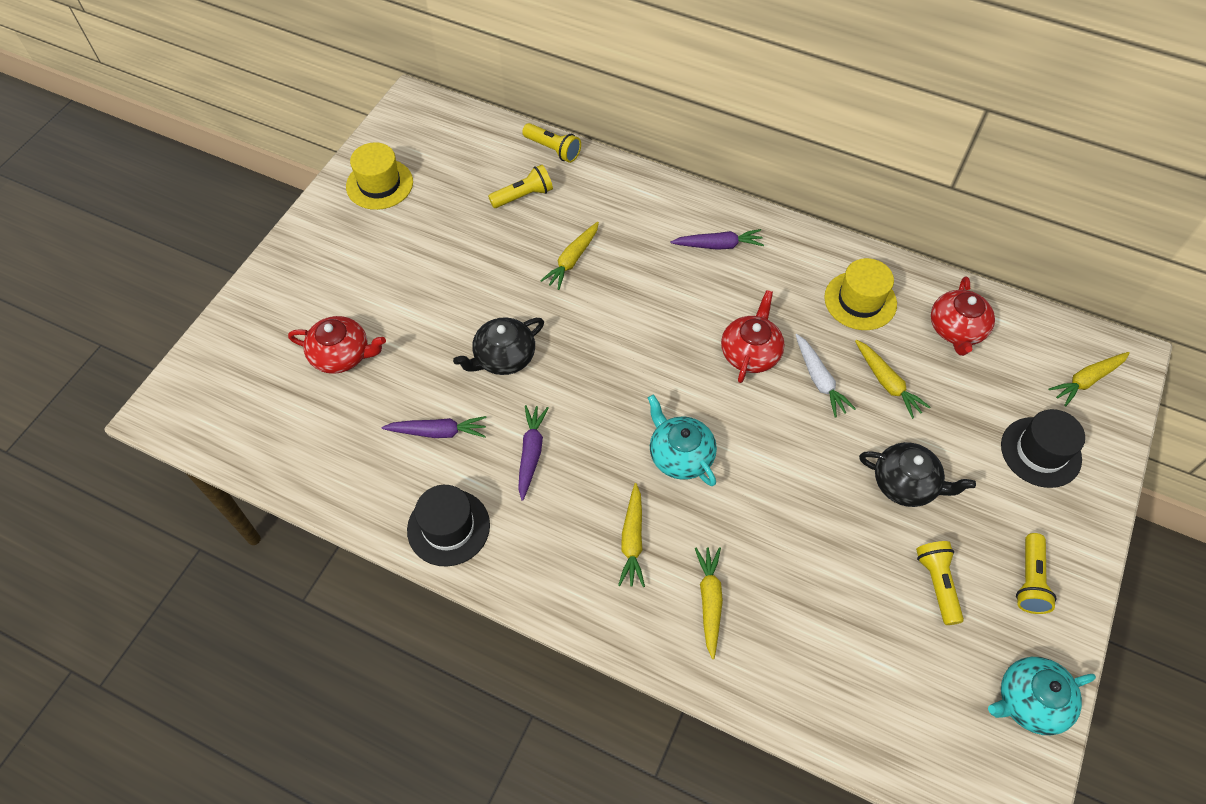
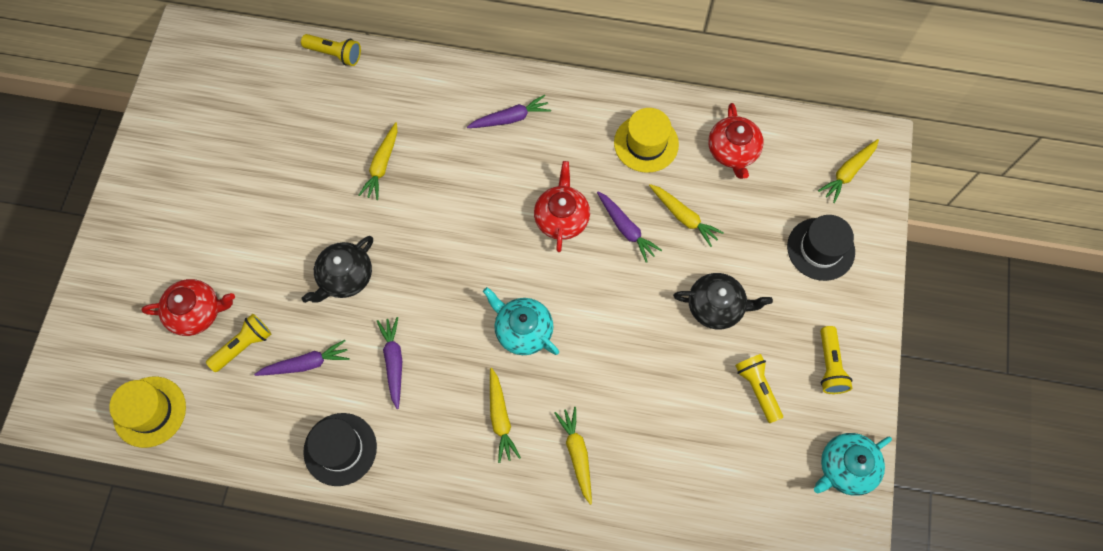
camera: 15 degrees left, 10 degrees up
(379, 184) = (179, 130): yellow hat -> yellow hat (150, 411)
(523, 196) = (320, 110): yellow flashlight -> yellow flashlight (243, 346)
(819, 380) = (626, 229): white carrot -> purple carrot

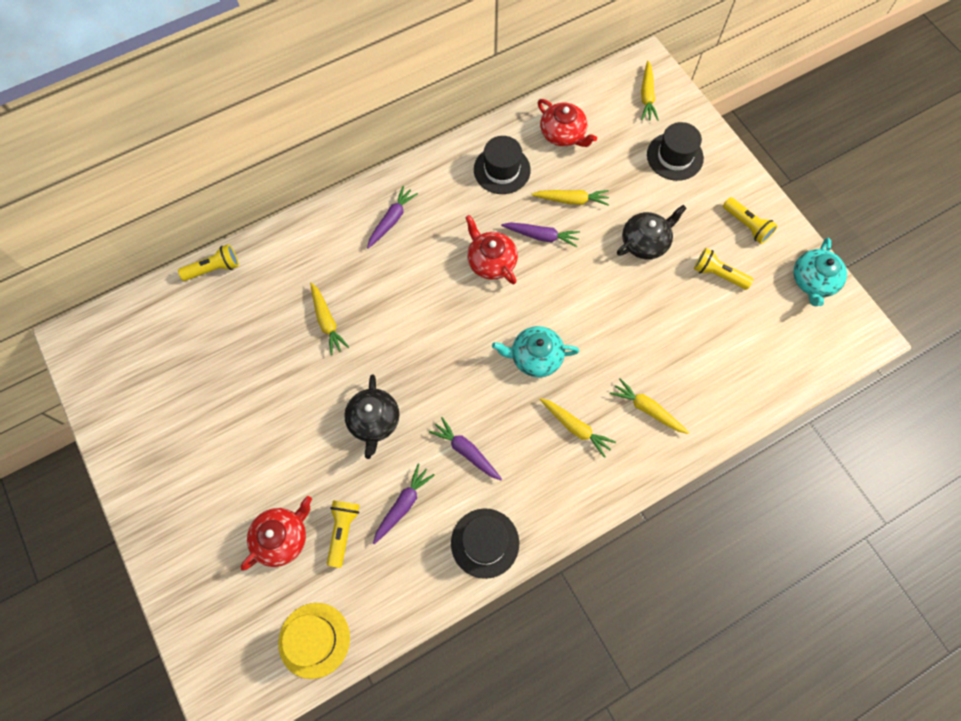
camera: 40 degrees left, 0 degrees up
(646, 143) = (502, 170): yellow hat -> black hat

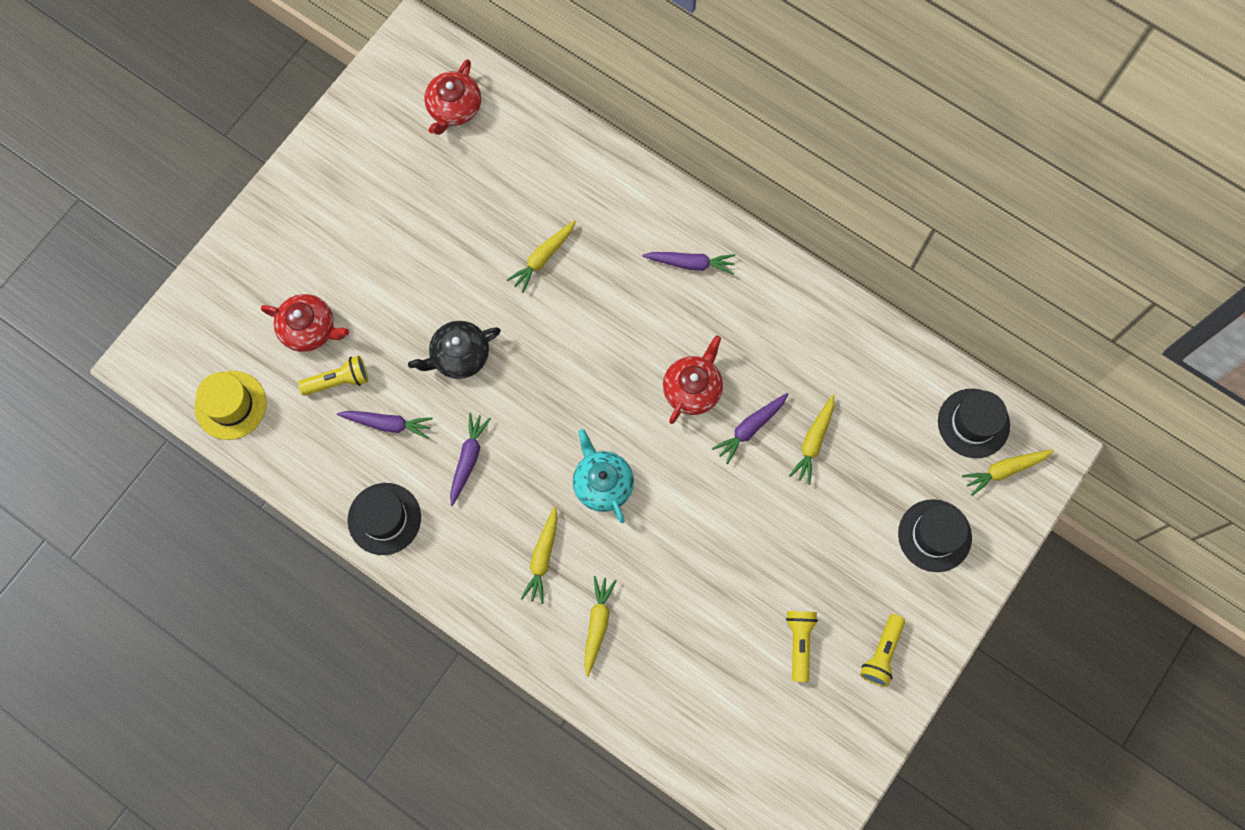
camera: 65 degrees right, 5 degrees up
(214, 269) = (548, 120): yellow flashlight -> none
(502, 170) = (813, 349): black hat -> black hat (973, 423)
(541, 236) = (750, 428): purple carrot -> purple carrot turned 60 degrees clockwise
(563, 134) = (898, 396): red teapot -> red teapot (454, 108)
(571, 200) = (813, 442): yellow carrot -> yellow carrot turned 45 degrees clockwise
(645, 242) = (800, 545): black teapot -> none
(813, 281) = (845, 756): turquoise teapot -> none

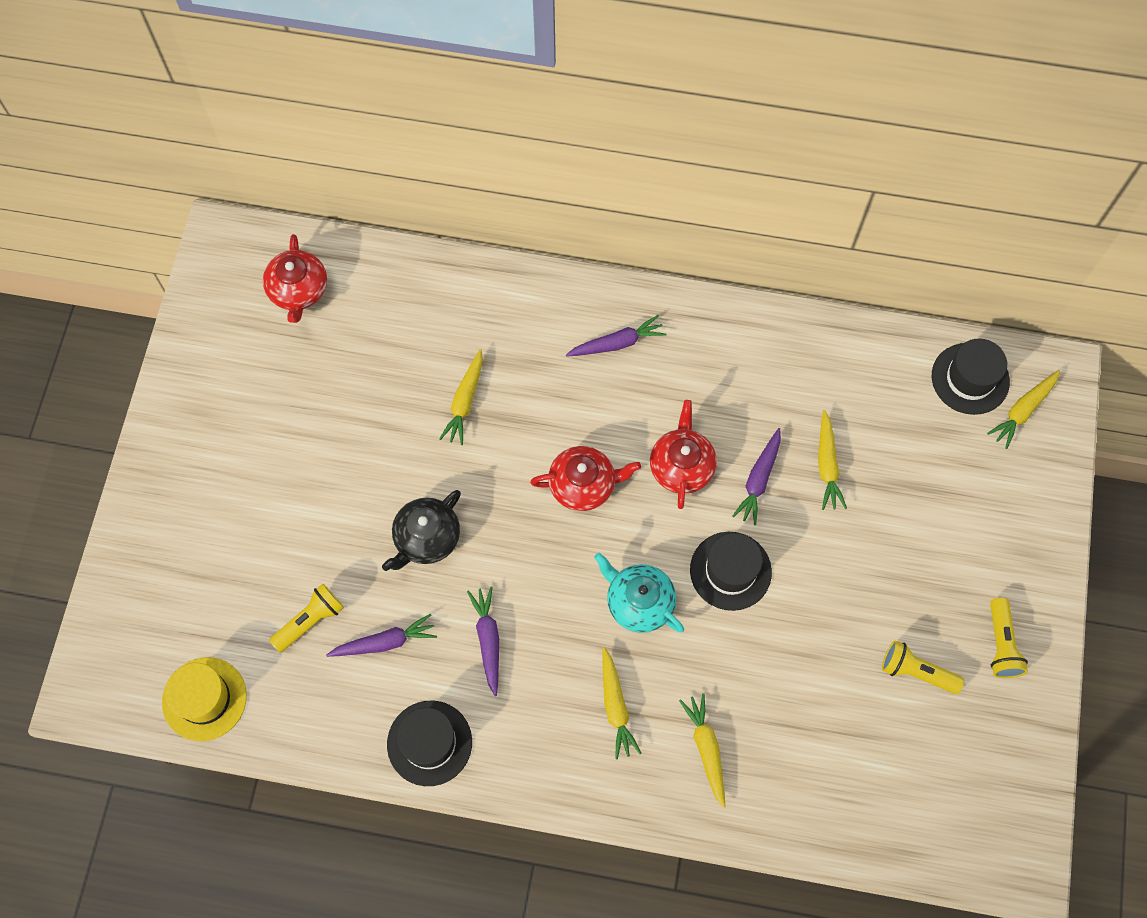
camera: 25 degrees left, 5 degrees down
(309, 329) = (253, 580): red teapot -> red teapot (583, 484)
(799, 643) = (916, 672): yellow flashlight -> yellow flashlight turned 45 degrees counterclockwise
(934, 535) = (990, 504): black hat -> black hat (730, 571)

